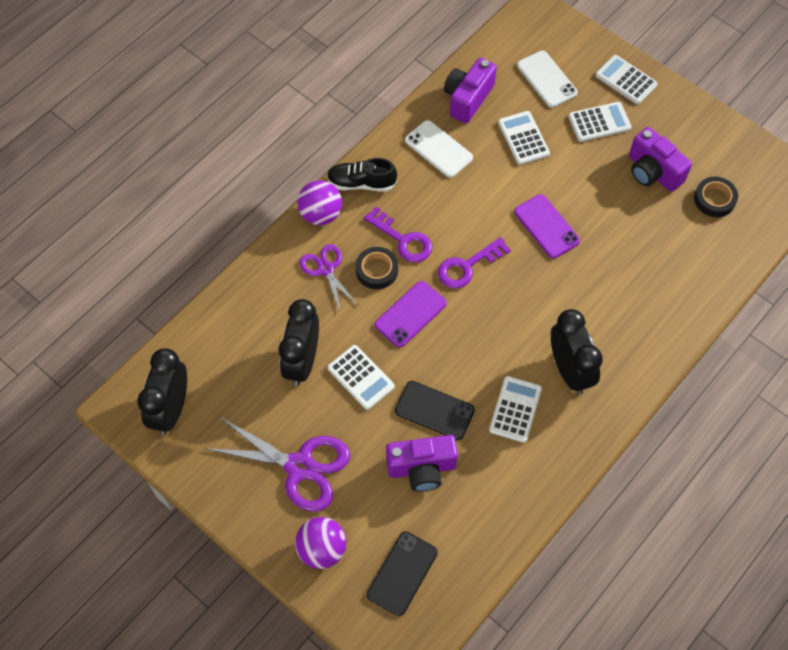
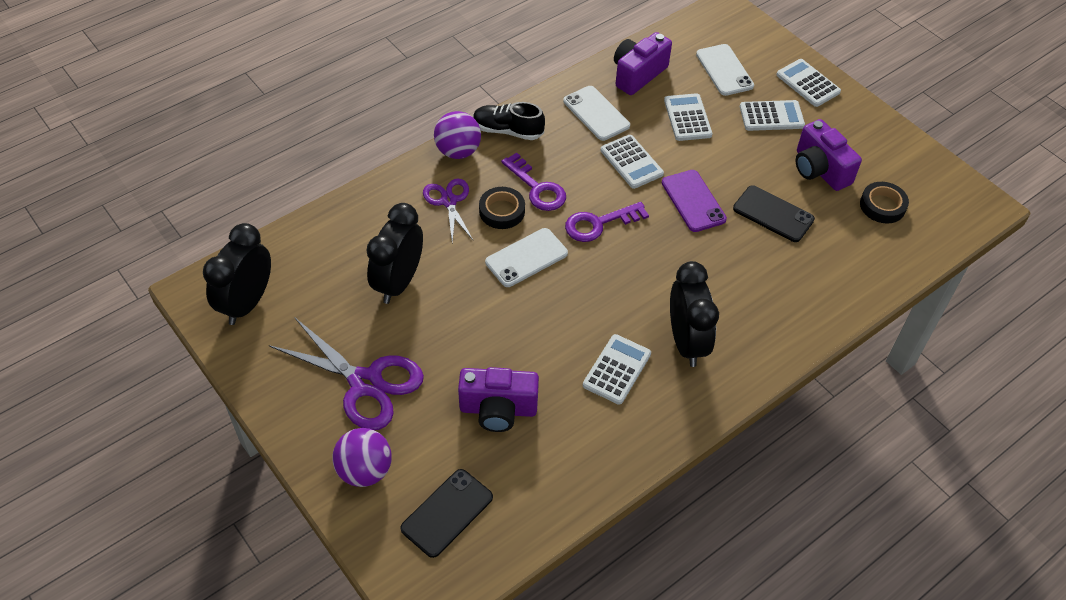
camera: 10 degrees right, 10 degrees down
(360, 377) = (456, 308): white calculator -> white calculator (631, 162)
(410, 314) = (526, 258): purple phone -> white phone
(434, 410) = (527, 354): black phone -> black phone (773, 214)

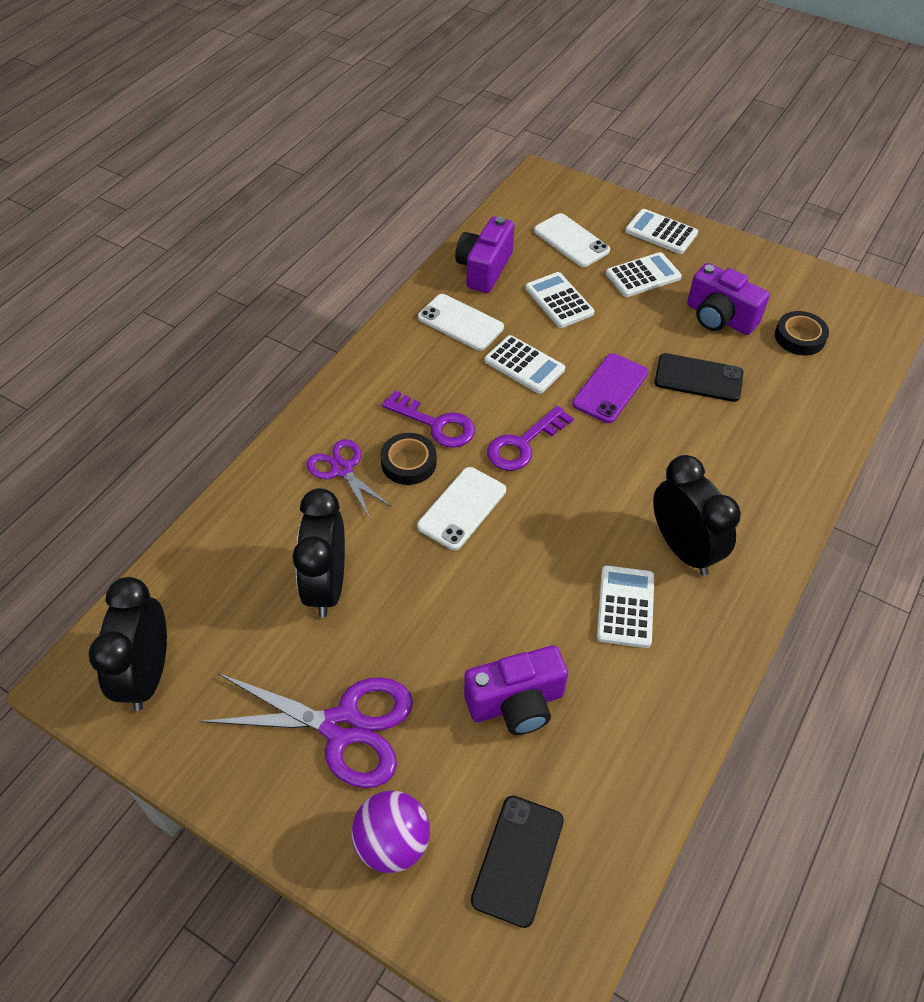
camera: 20 degrees left, 0 degrees up
(458, 151) = (326, 408): purple ball -> none
(508, 131) = (372, 369): black shoe -> none
(693, 201) = (610, 388): purple phone -> purple phone turned 75 degrees clockwise

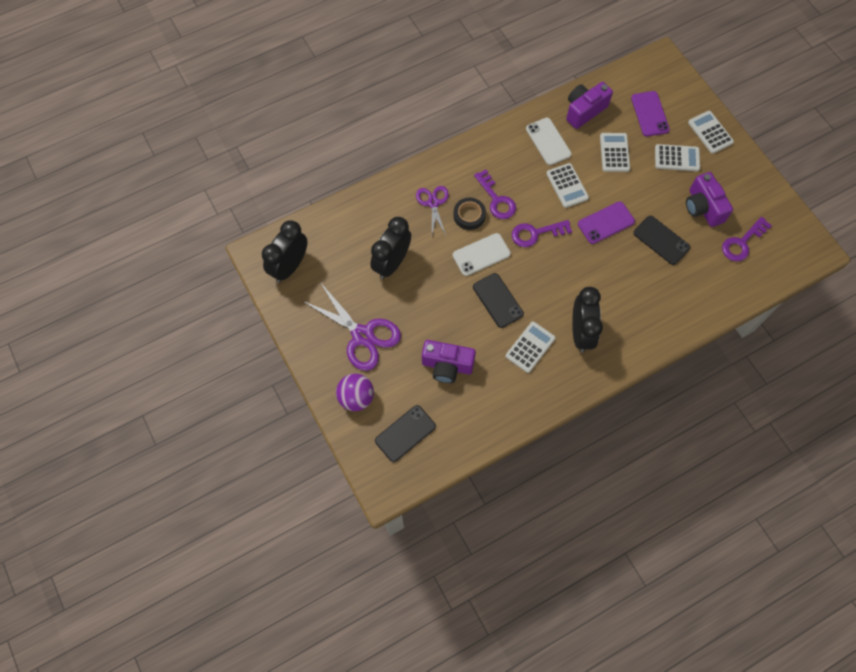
camera: 30 degrees right, 15 degrees up
(530, 562) = (498, 300): none -> black phone
(571, 241) = (650, 114): white phone -> purple phone
(799, 337) = (742, 243): black tape -> purple key

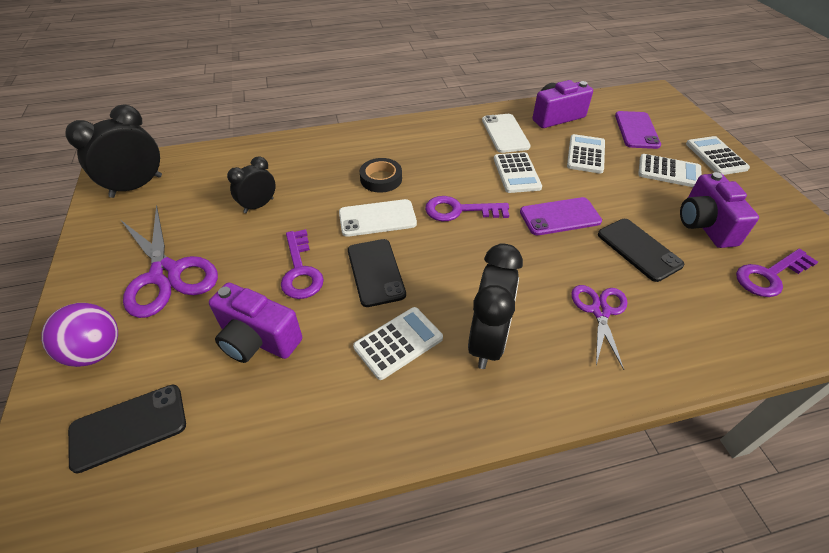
camera: 15 degrees right, 20 degrees down
(392, 263) = (259, 205): black clock -> black clock, size x0.61
(433, 203) = (343, 161): purple scissors -> purple scissors (600, 311)
(496, 199) = (422, 171): purple key -> purple key (300, 270)

